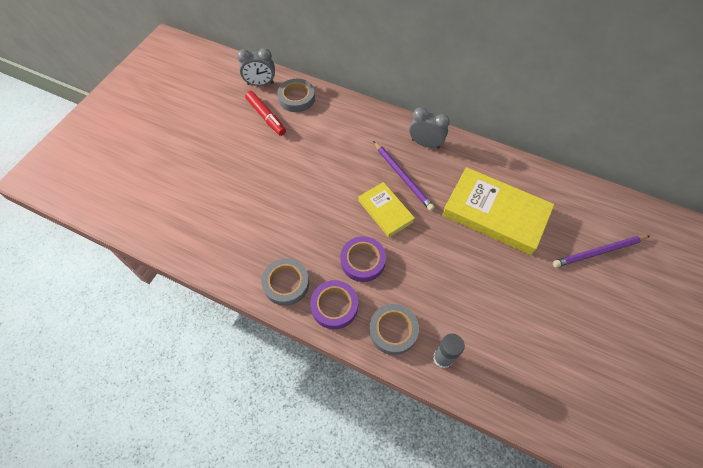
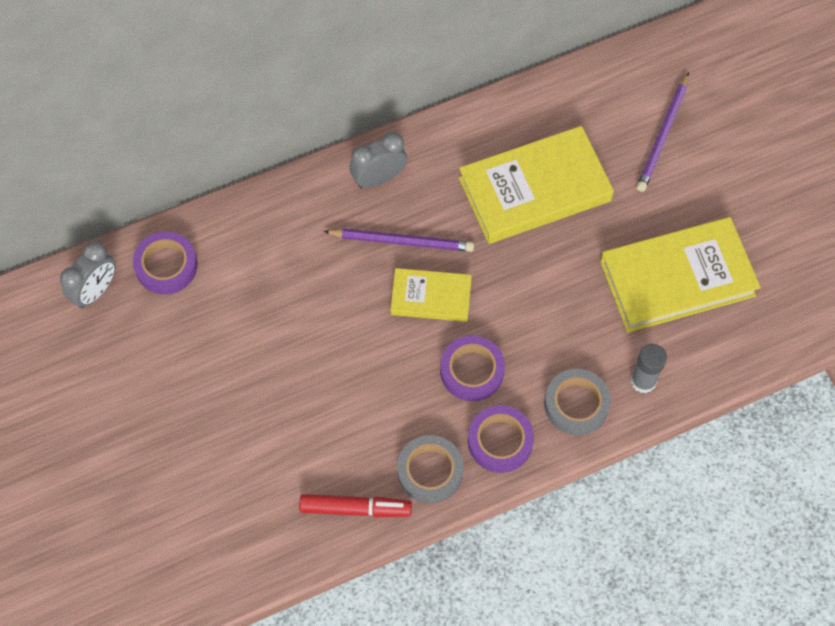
camera: 50 degrees left, 5 degrees up
(266, 117) = (162, 324): red marker -> red marker (355, 508)
(296, 98) = (166, 266): grey tape -> purple tape
(524, 327) = (677, 278): none -> yellow book

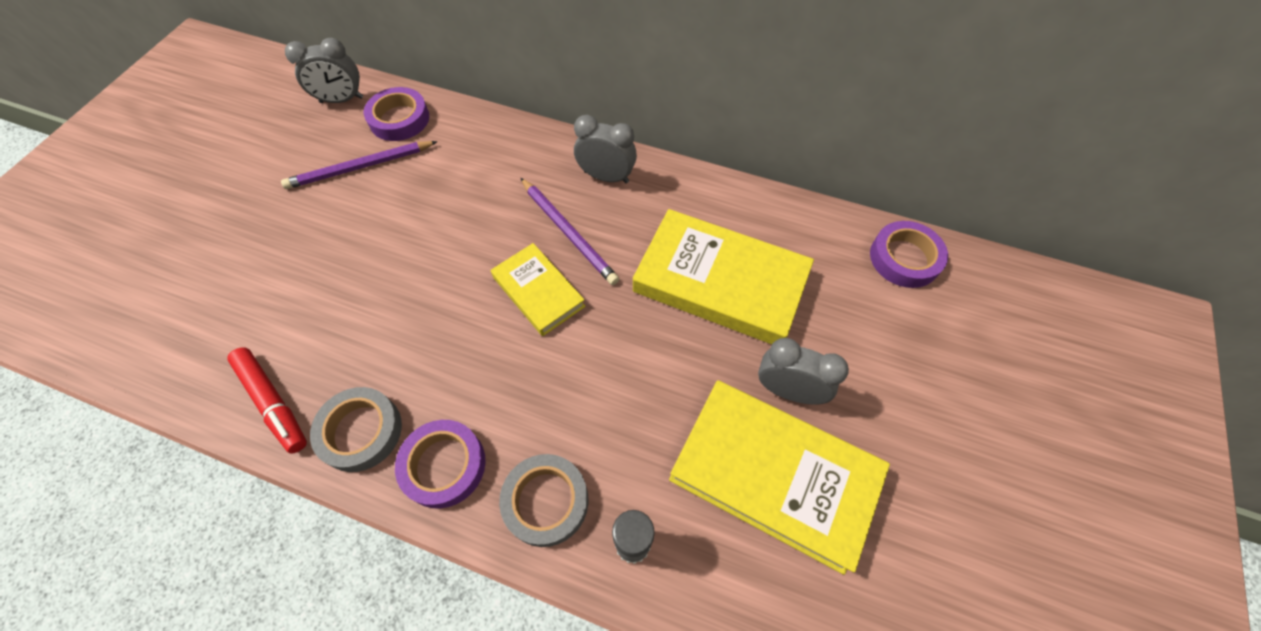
camera: 45 degrees right, 5 degrees down
(472, 371) = (497, 380): purple tape -> purple tape (904, 258)
(639, 223) = (788, 390): none -> grey clock
(663, 135) = (891, 333): purple pencil -> purple pencil (360, 167)

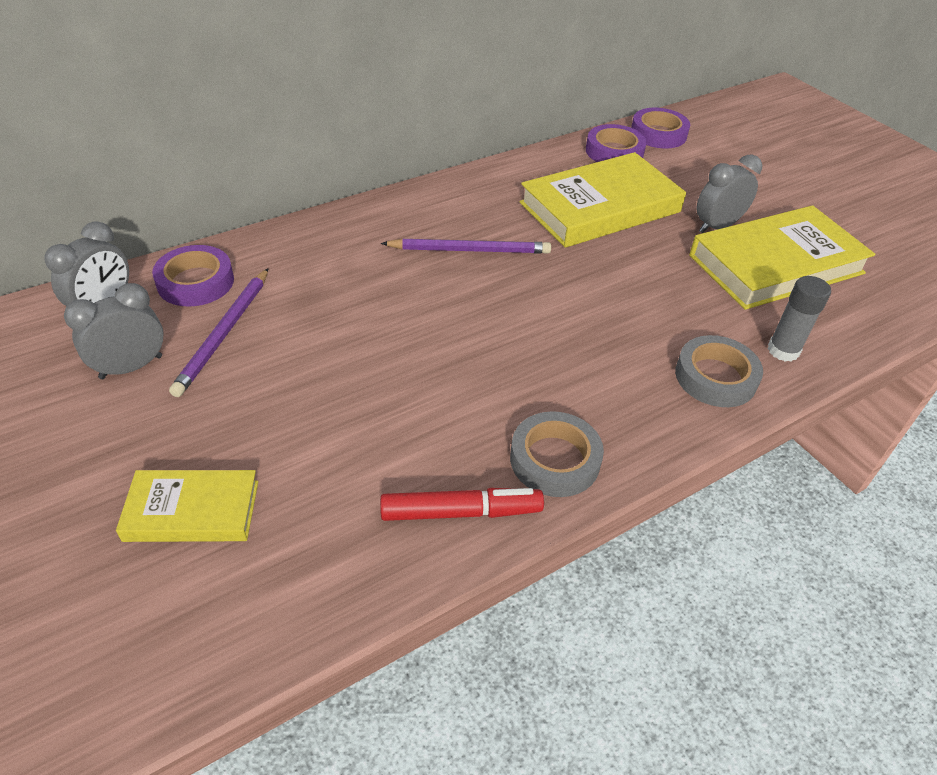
camera: 55 degrees left, 15 degrees down
(444, 465) = (636, 420): purple tape -> purple tape (614, 151)
(538, 292) = (513, 292): yellow book -> yellow book (192, 511)
(606, 177) = (435, 206): grey clock -> grey clock (131, 367)

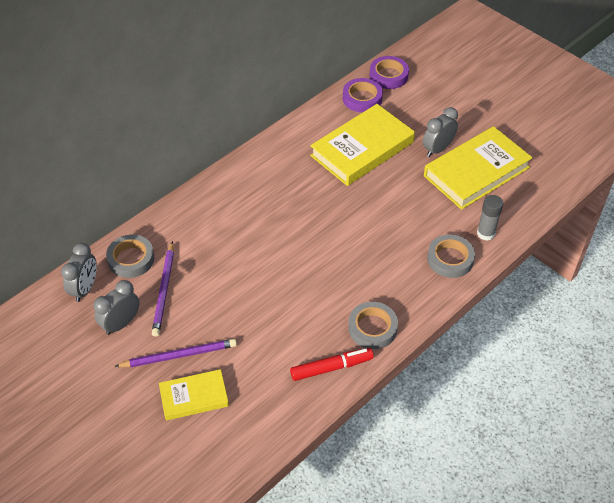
camera: 10 degrees left, 5 degrees up
(196, 282) = (131, 259): purple tape -> grey tape
(470, 250) = (289, 200): purple pencil -> purple pencil (179, 355)

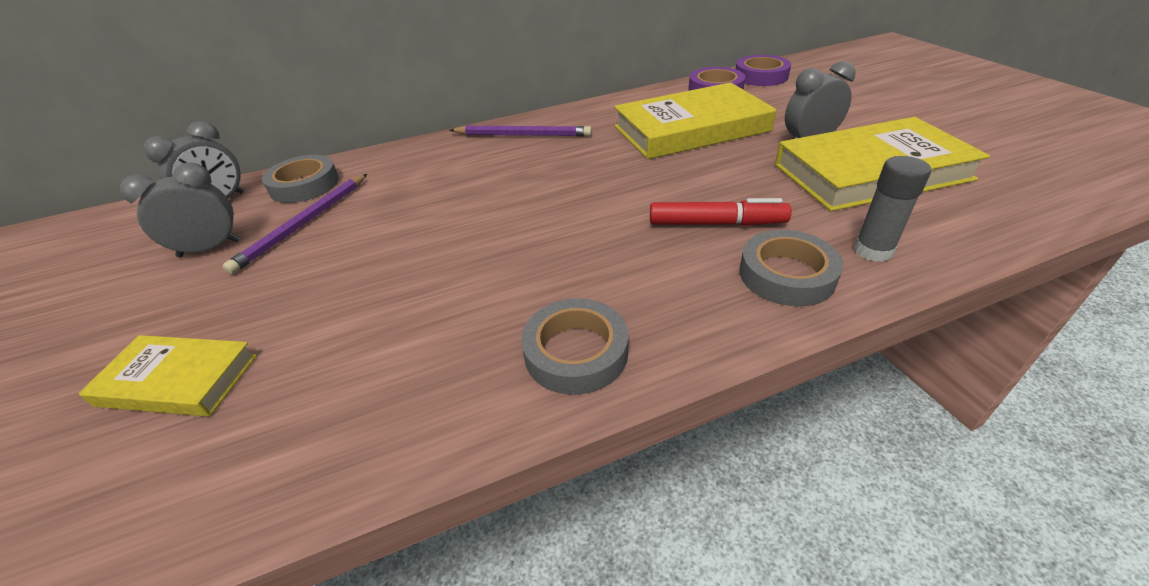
camera: 25 degrees right, 10 degrees down
(179, 355) = (230, 308): purple pencil -> purple pencil (523, 135)
(331, 367) = (448, 403): red marker -> red marker (716, 223)

